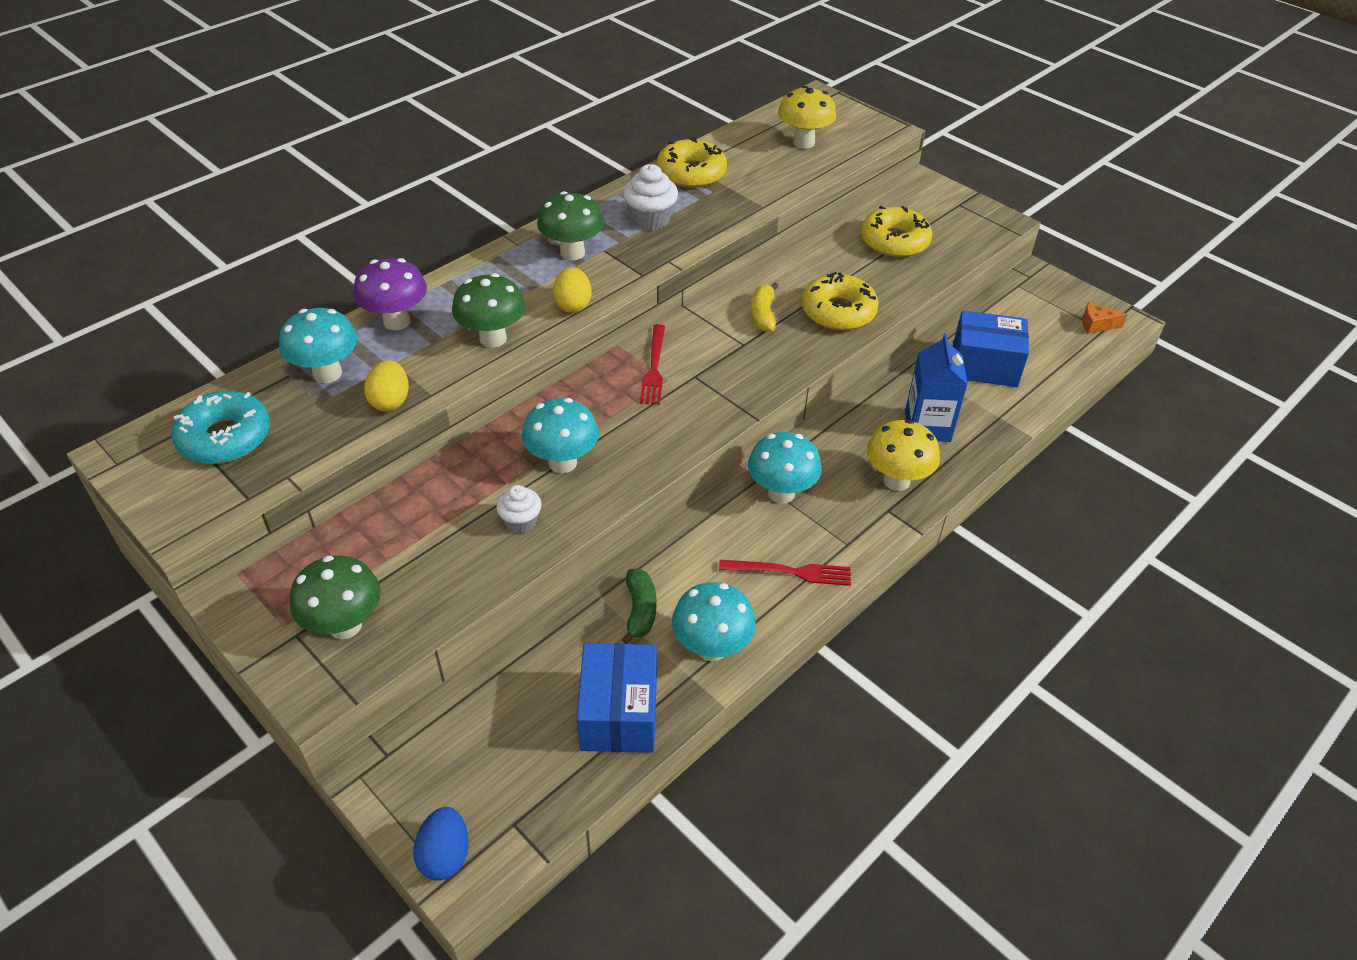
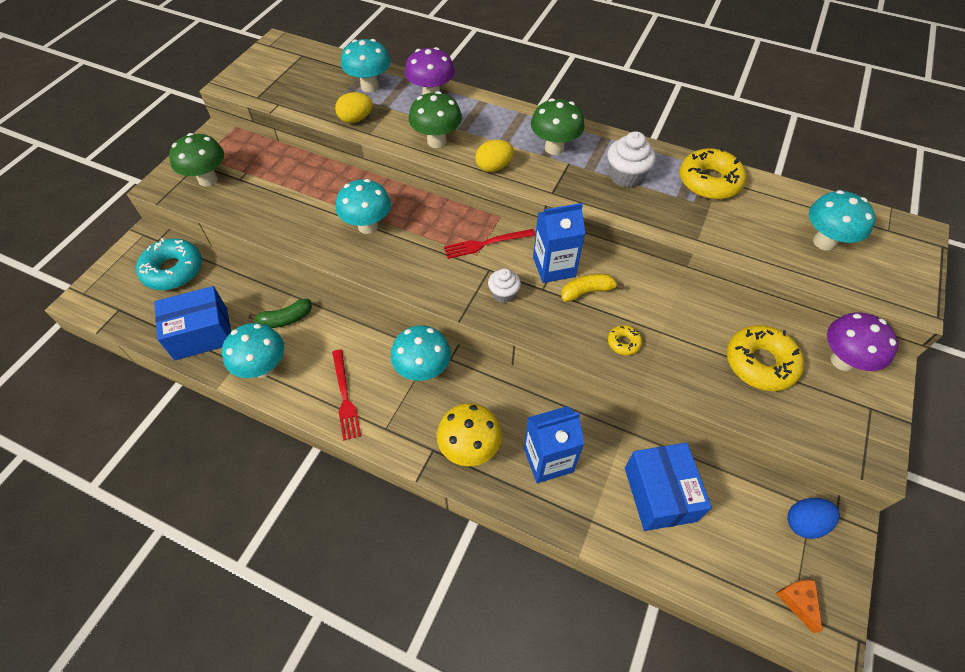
camera: 70 degrees right, 10 degrees up
(225, 438) = (301, 71): turquoise donut -> turquoise donut (173, 270)
(445, 855) = (97, 287): blue egg -> blue egg (804, 523)
(521, 521) = (308, 224): white cupcake -> white cupcake (503, 294)
(717, 327) = (554, 267): none -> blue carton
(803, 142) = (824, 242): yellow mushroom -> turquoise mushroom
(838, 312) = (623, 343): yellow donut -> yellow donut, size x0.48
(909, 199) = (842, 361): none -> purple mushroom

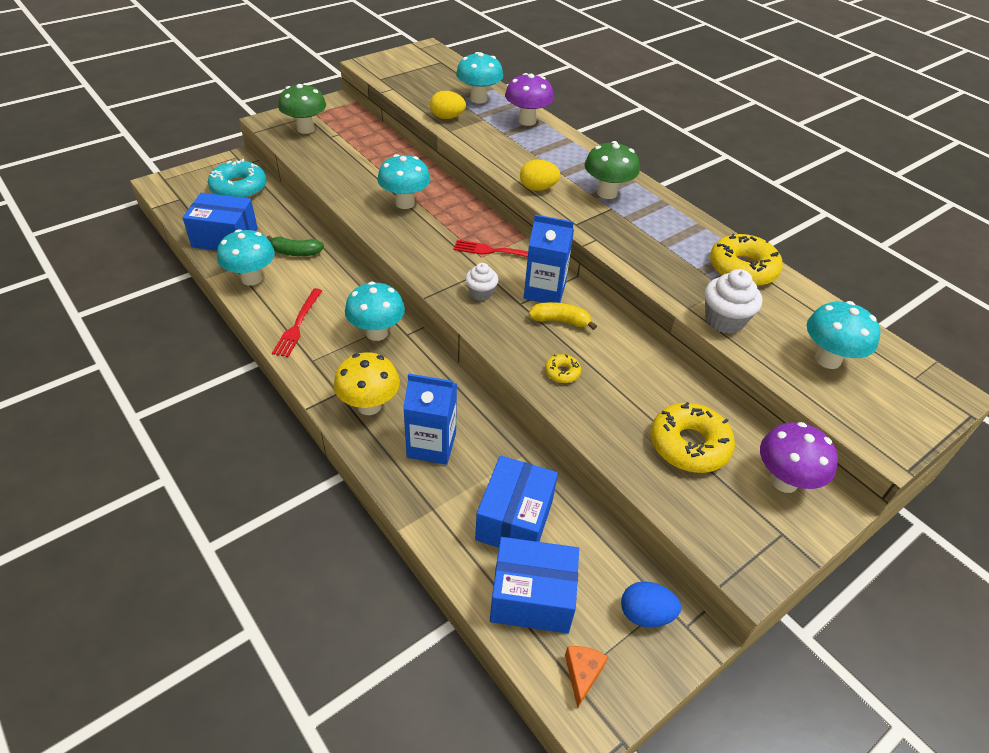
camera: 25 degrees right, 10 degrees down
(437, 141) = (503, 154): green mushroom -> none
(626, 176) = (659, 236): white cupcake -> white cupcake (724, 320)
(719, 557) = (532, 597): none -> blue box

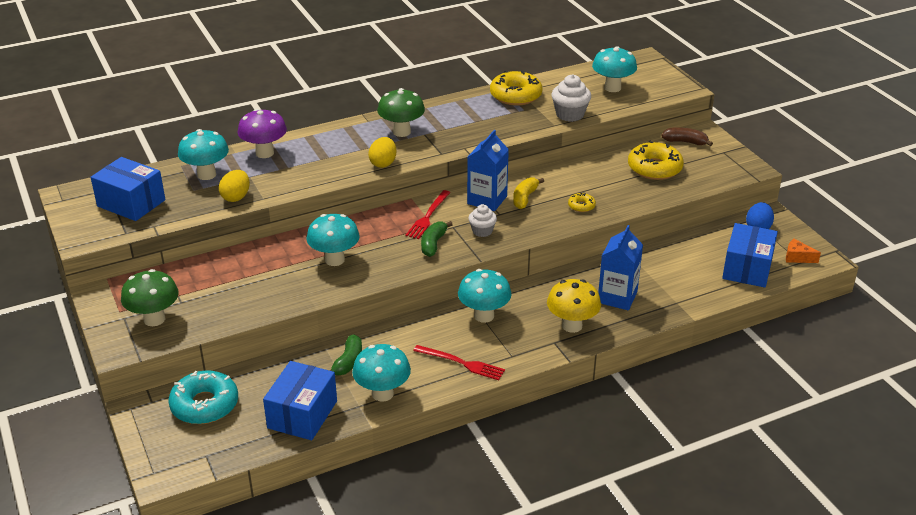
camera: 75 degrees left, 10 degrees down
(447, 260) = (433, 244): none -> green banana
(514, 519) = (687, 267): blue box -> blue box (131, 203)
(784, 481) = (685, 142): purple mushroom -> brown banana

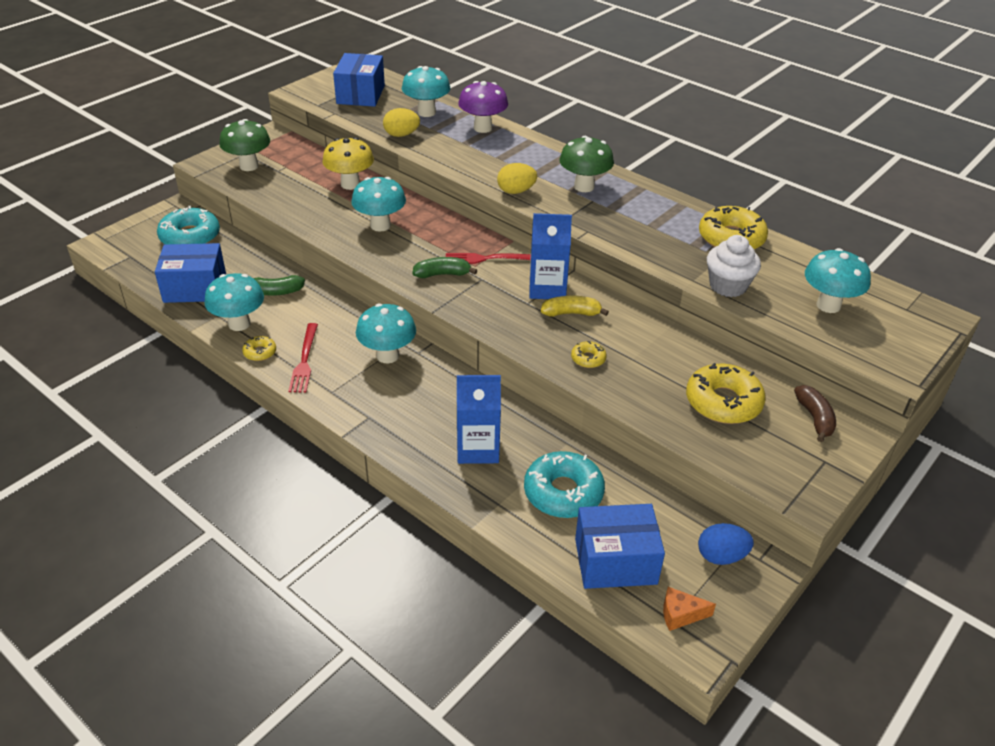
camera: 65 degrees right, 5 degrees up
(434, 388) = (260, 352): none -> yellow donut
(482, 231) = (486, 299): white cupcake -> none
(572, 326) = (404, 423): yellow mushroom -> yellow mushroom (350, 184)
(678, 271) = (563, 492): none -> turquoise donut
(797, 257) = (680, 614): orange cheese -> orange cheese turned 90 degrees counterclockwise

